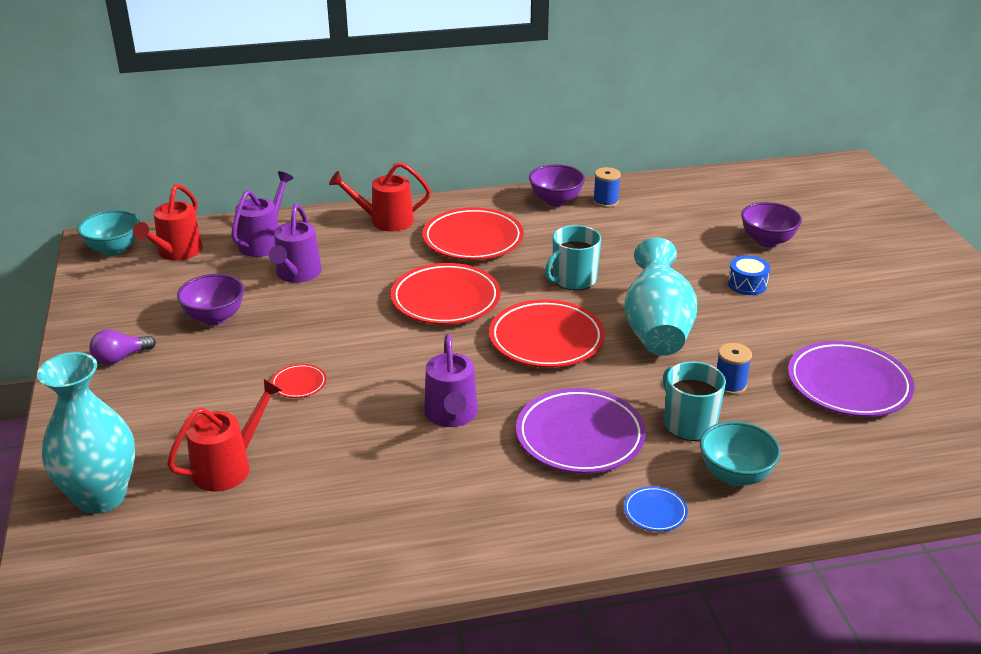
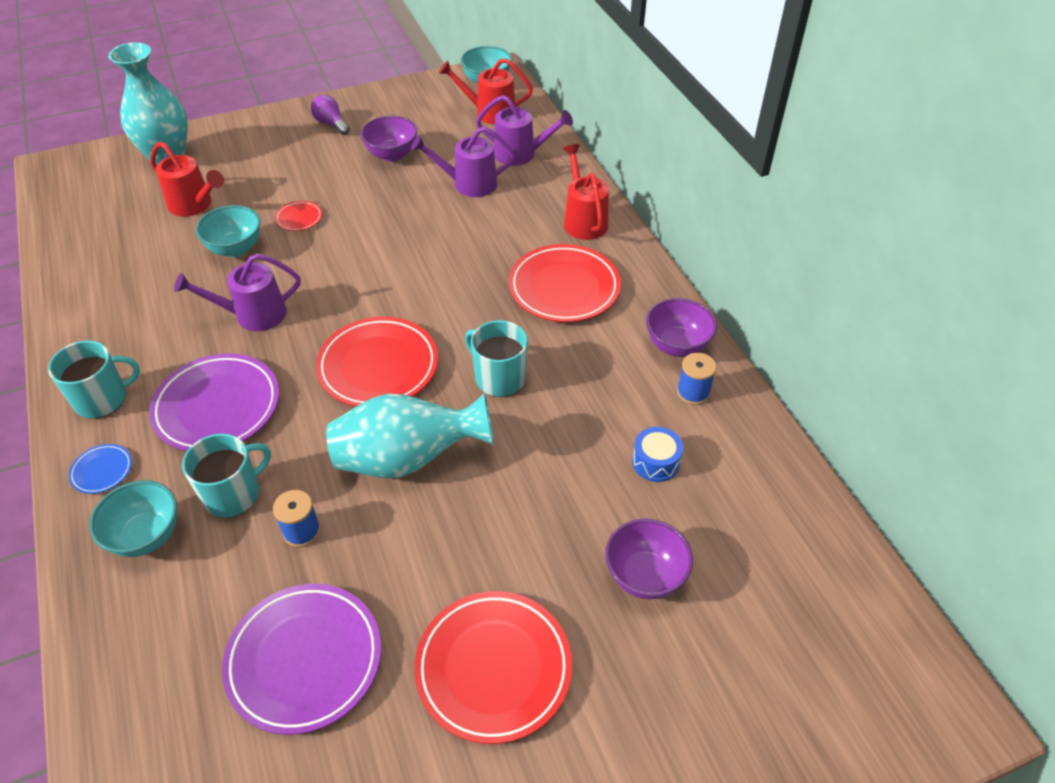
camera: 80 degrees right, 15 degrees up
(332, 430) = (235, 248): none -> turquoise bowl
(445, 300) = (441, 284): red plate -> red plate (493, 668)
(554, 520) = (102, 399): none -> turquoise mug
(747, 284) = (523, 550): blue drum -> blue drum (655, 462)

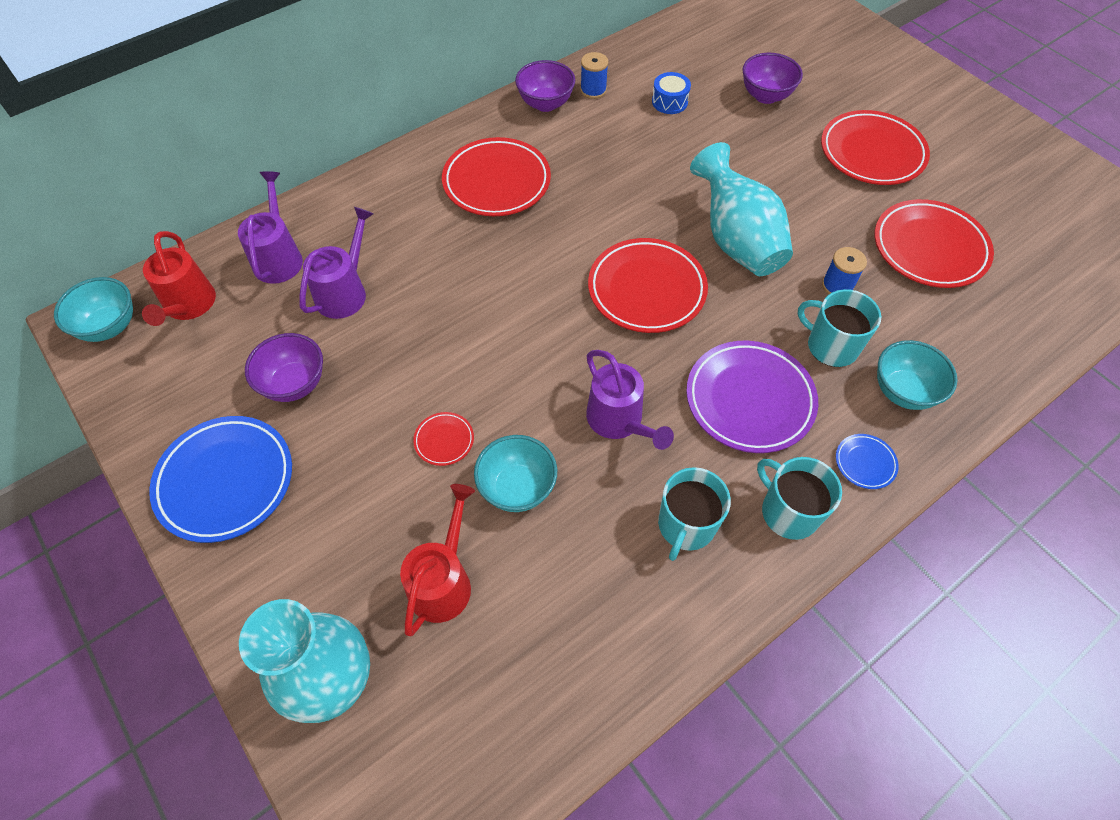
camera: 105 degrees left, 10 degrees up
(304, 660) = (929, 248): purple plate -> red plate
(331, 124) = (225, 481): purple light bulb -> blue plate
(468, 184) = (345, 291): purple watering can -> purple watering can turned 135 degrees counterclockwise
(499, 378) = (625, 203): turquoise mug -> turquoise mug (686, 525)
(583, 220) = (391, 185): red watering can -> none

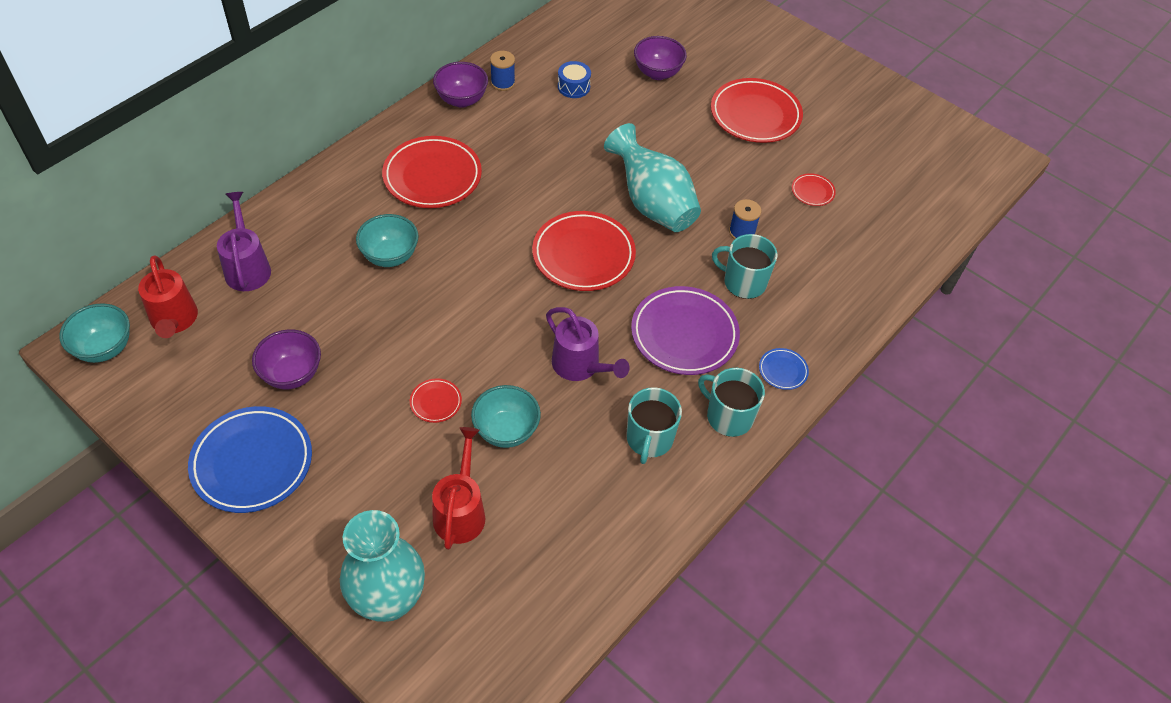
camera: 15 degrees left, 5 degrees down
(345, 291) = (317, 290): purple watering can -> none
(903, 391) = (805, 311): turquoise bowl -> turquoise bowl (390, 256)
(929, 248) = (812, 192): red plate -> red plate, size x0.45

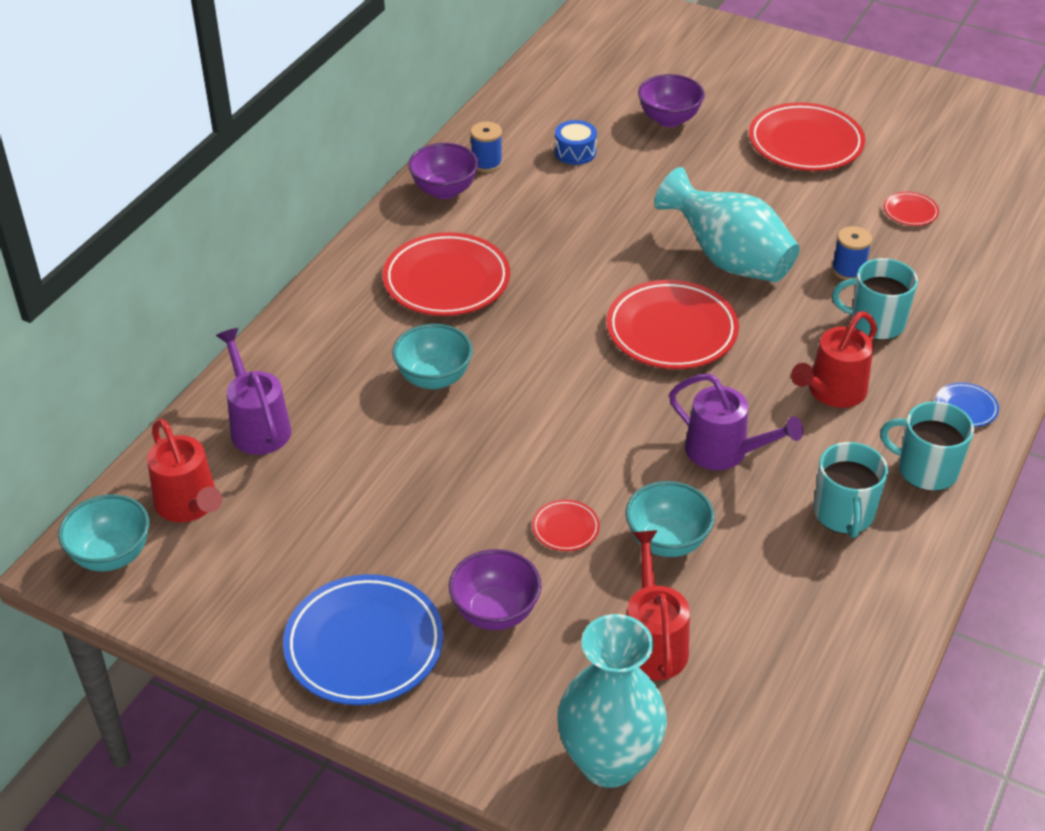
camera: 10 degrees left, 10 degrees down
(292, 374) = (370, 535): purple bowl -> purple bowl (495, 612)
(684, 334) = (832, 392): purple plate -> red watering can

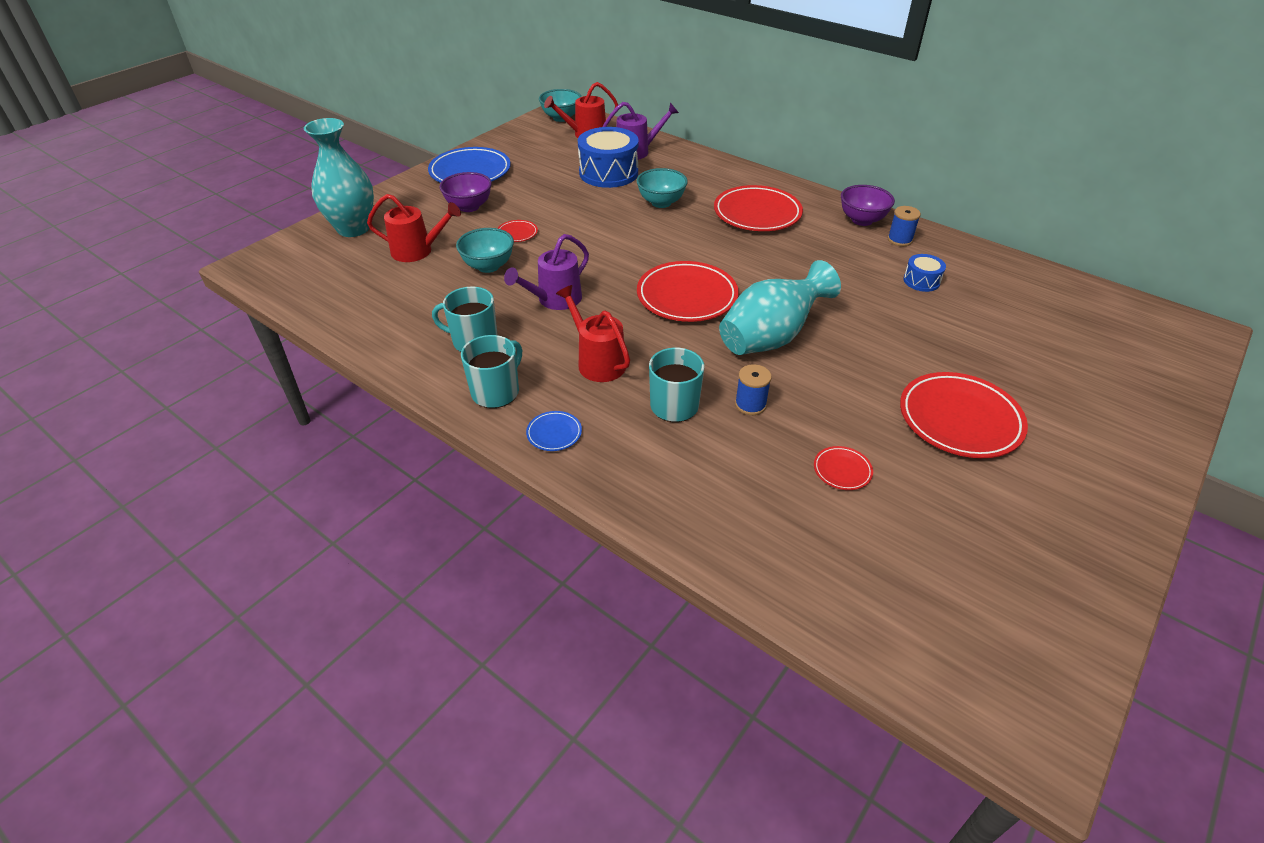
camera: 100 degrees right, 0 degrees up
(343, 451) = (608, 173): none -> blue drum
(669, 119) = (984, 338): purple bowl -> none

